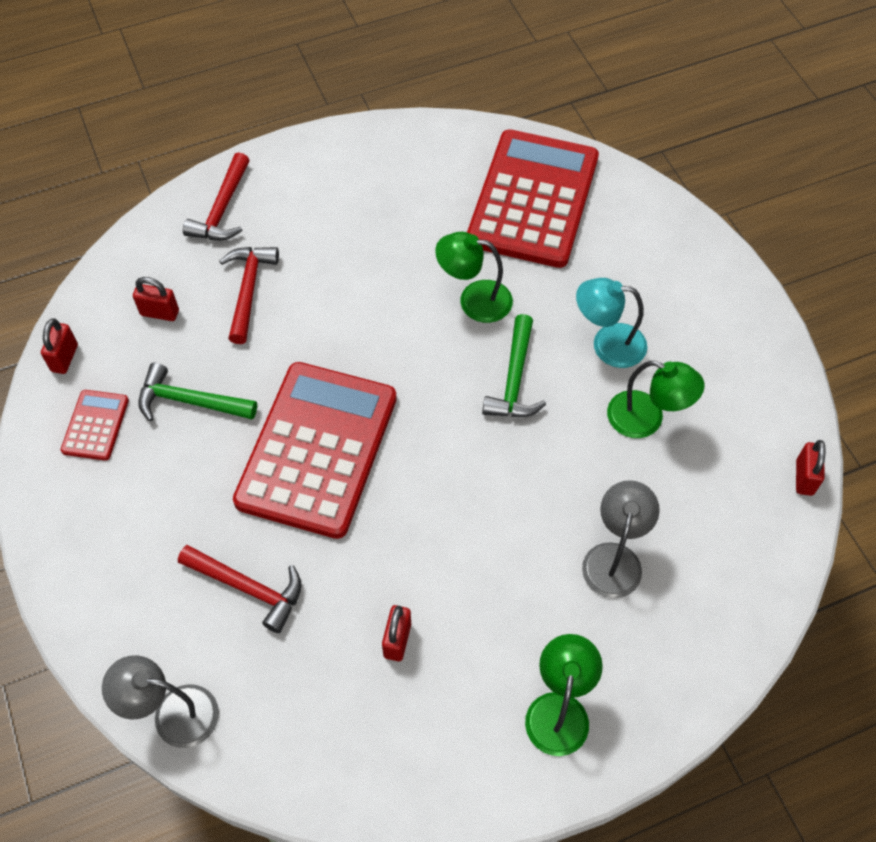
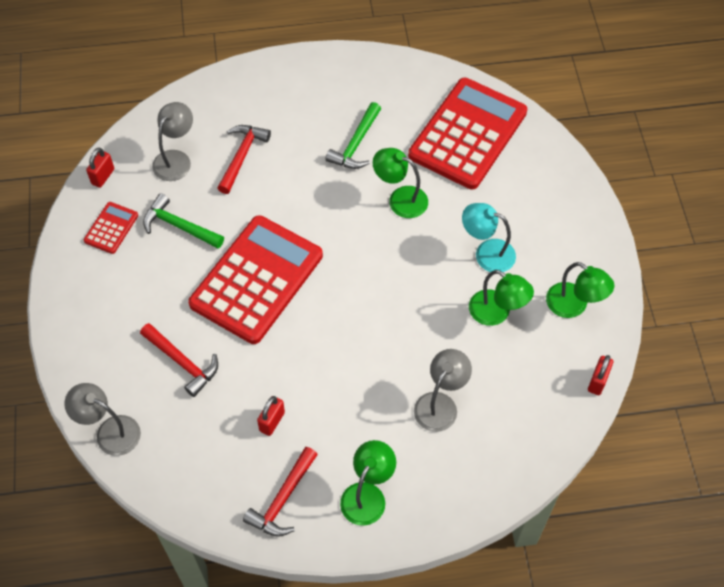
camera: 15 degrees right, 0 degrees up
(160, 313) = (176, 159): red padlock -> grey lamp
(222, 209) = (240, 93): red hammer -> red hammer (283, 499)
(514, 379) = (410, 263): green hammer -> green hammer (356, 144)
(740, 387) = (574, 306): none -> green lamp

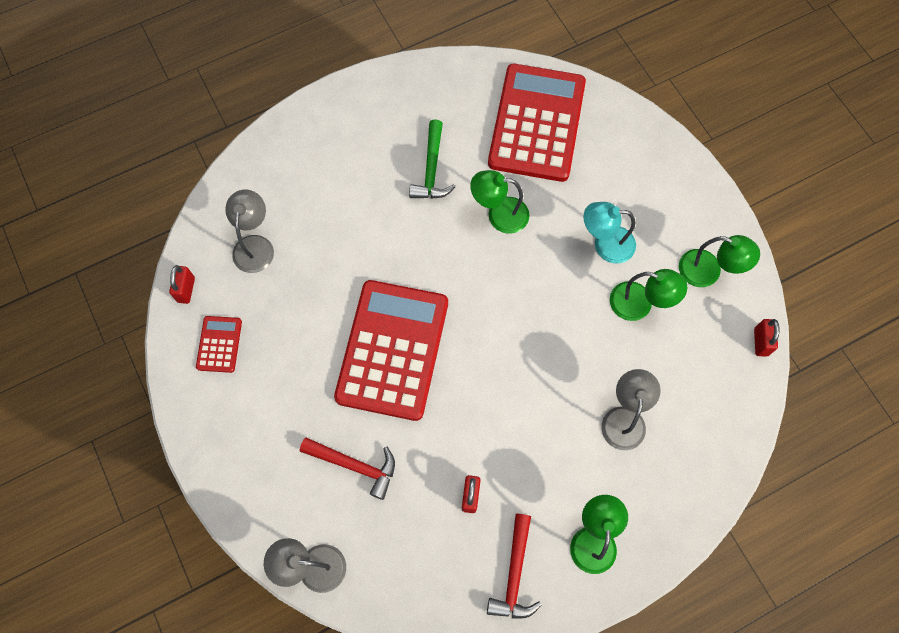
camera: 20 degrees left, 10 degrees up
(179, 226) = (289, 318): green hammer -> none
(242, 156) = (322, 220): red hammer -> none

